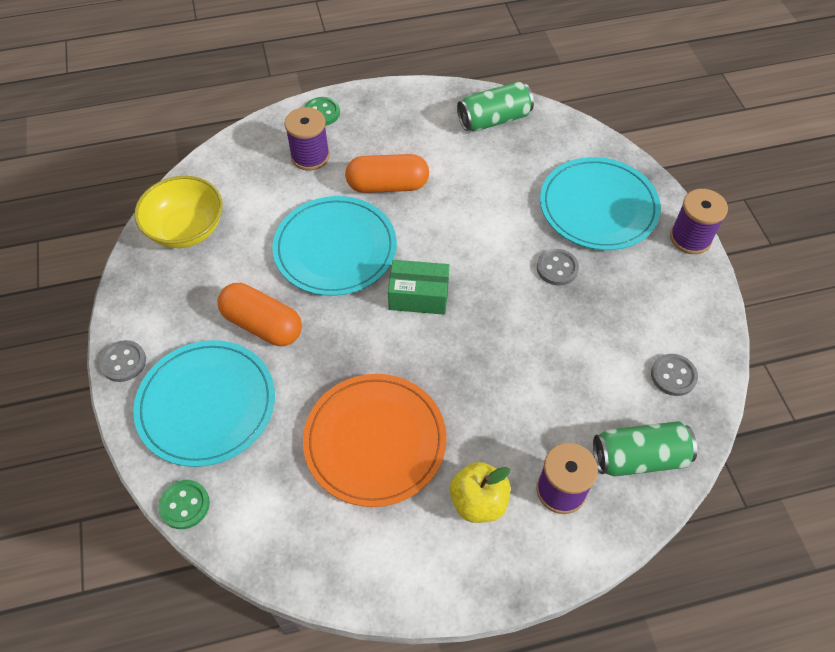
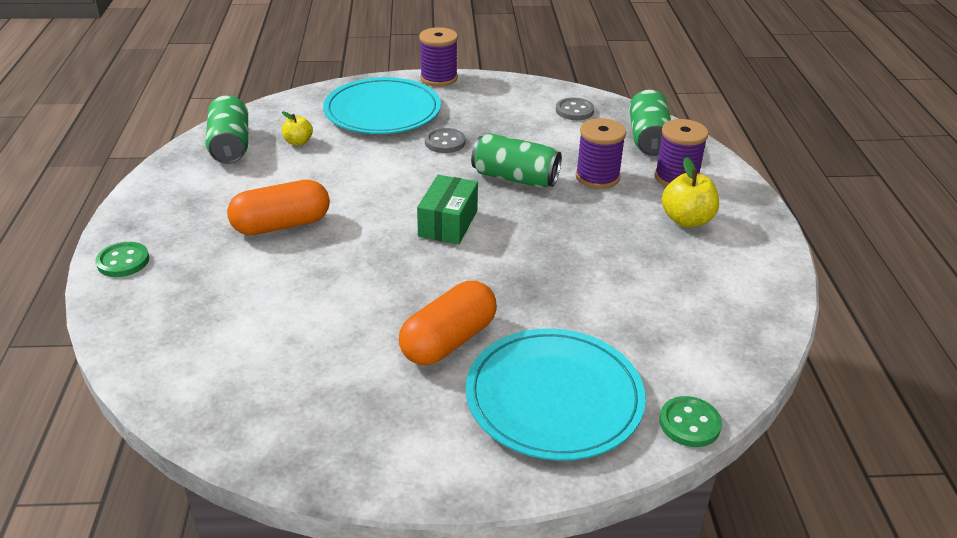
camera: 80 degrees left, 20 degrees down
(123, 362) = (469, 481): grey button -> none
(186, 229) = (257, 404): yellow bowl -> none
(310, 156) = (194, 278): purple spool -> purple spool (597, 177)
(335, 249) = (357, 273): turquoise plate -> none
(375, 441) = (618, 272): orange plate -> none
(387, 185) = (281, 225): orange capsule -> orange capsule turned 60 degrees clockwise
(510, 337) = (515, 178): none -> green can
(516, 161) = (298, 142): none -> yellow apple

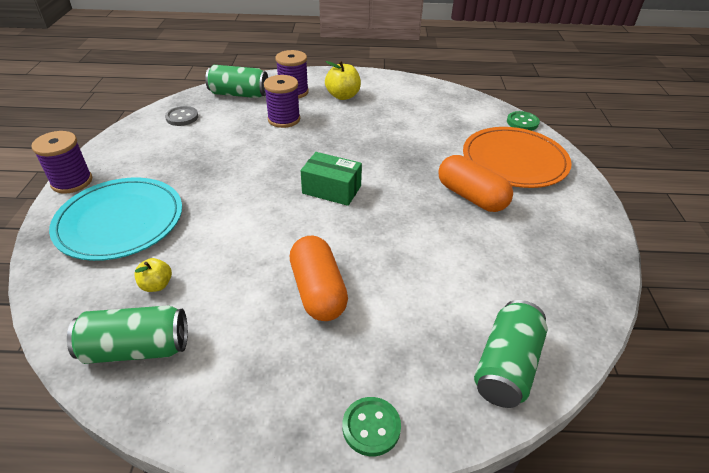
camera: 85 degrees left, 5 degrees up
(445, 142) = (203, 184): grey button -> none
(515, 178) = (274, 153): green can -> green can (506, 366)
(554, 397) = (514, 160): turquoise plate -> orange plate

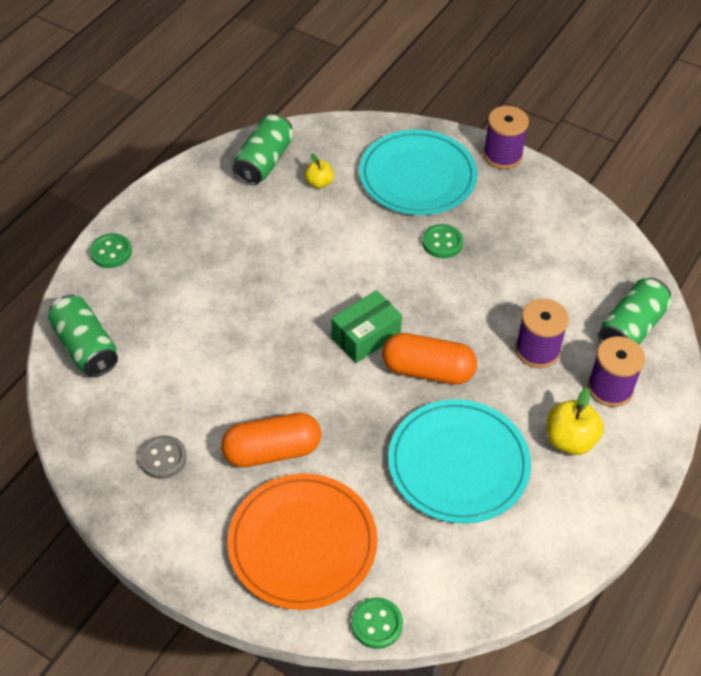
camera: 120 degrees right, 10 degrees up
(182, 117) = (593, 258): grey button -> grey button (163, 458)
(203, 183) = (442, 242): none -> green button
(318, 291) = (241, 271): orange capsule -> orange capsule (428, 370)
(397, 124) = (458, 464): none -> turquoise plate

